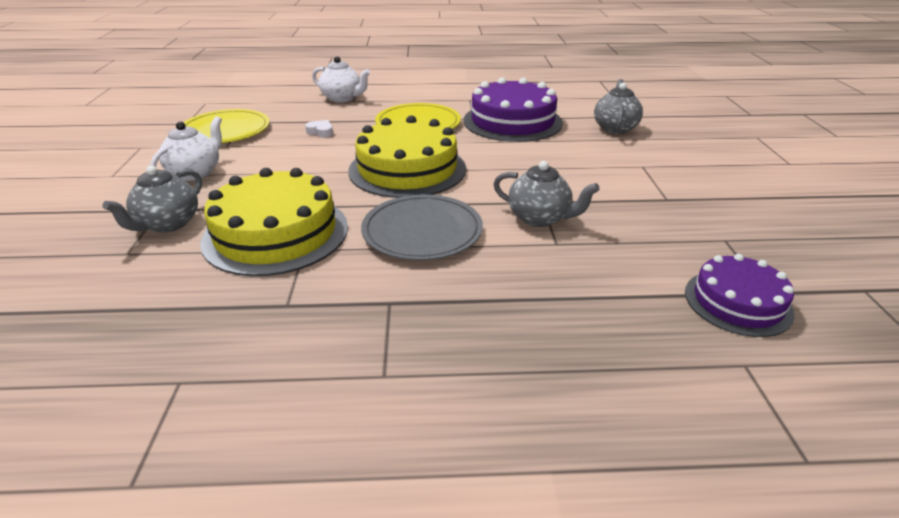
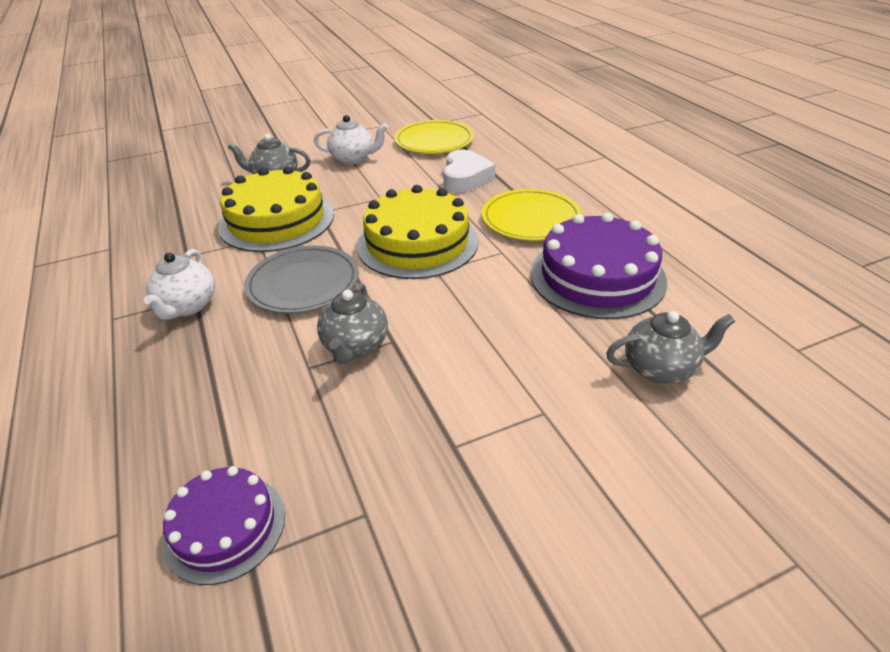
camera: 70 degrees right, 5 degrees up
(321, 132) = (465, 178): white heart -> white heart, size x2.05
(342, 98) = (555, 162): white teapot -> white teapot (187, 306)

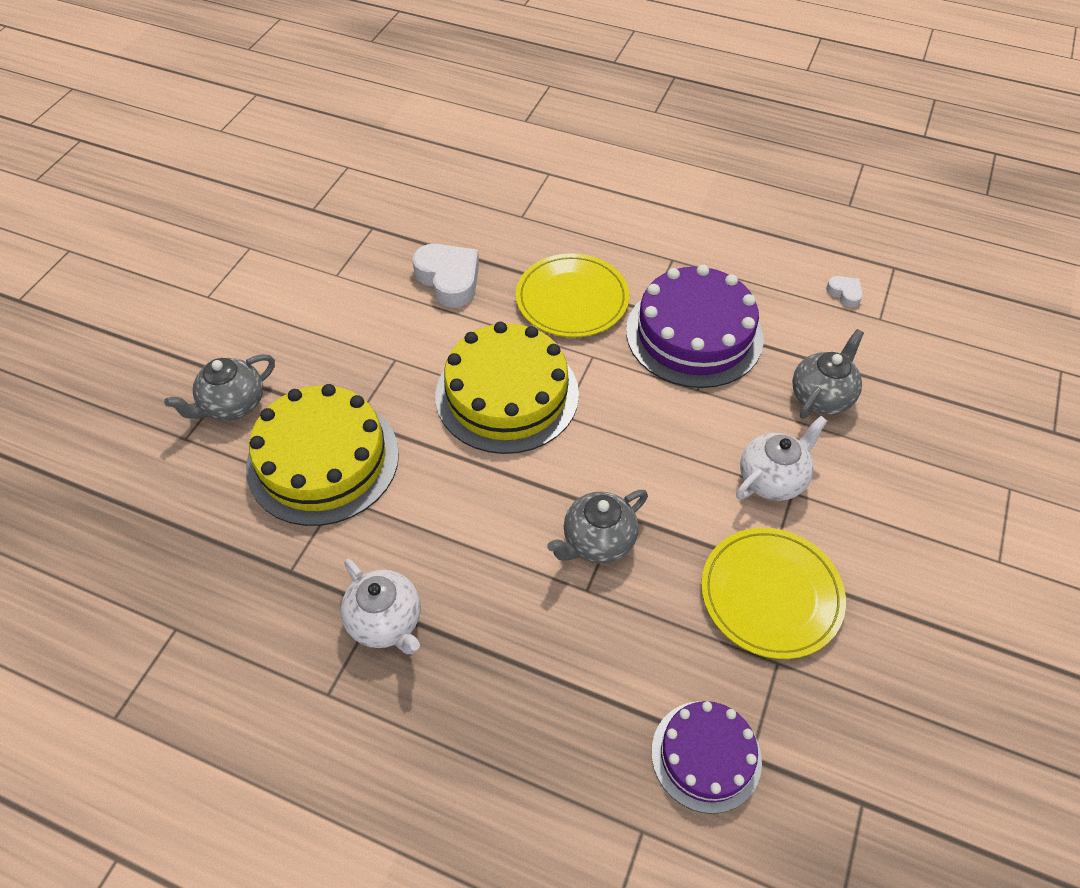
camera: 45 degrees left, 15 degrees up
(303, 283) = (462, 513): grey plate -> none
(353, 159) = (287, 320): white teapot -> white teapot (772, 479)
(355, 346) = (597, 541): grey teapot -> grey teapot turned 90 degrees clockwise
(434, 141) = (347, 241): yellow plate -> yellow plate (771, 594)
(779, 316) = (844, 293): none -> white heart

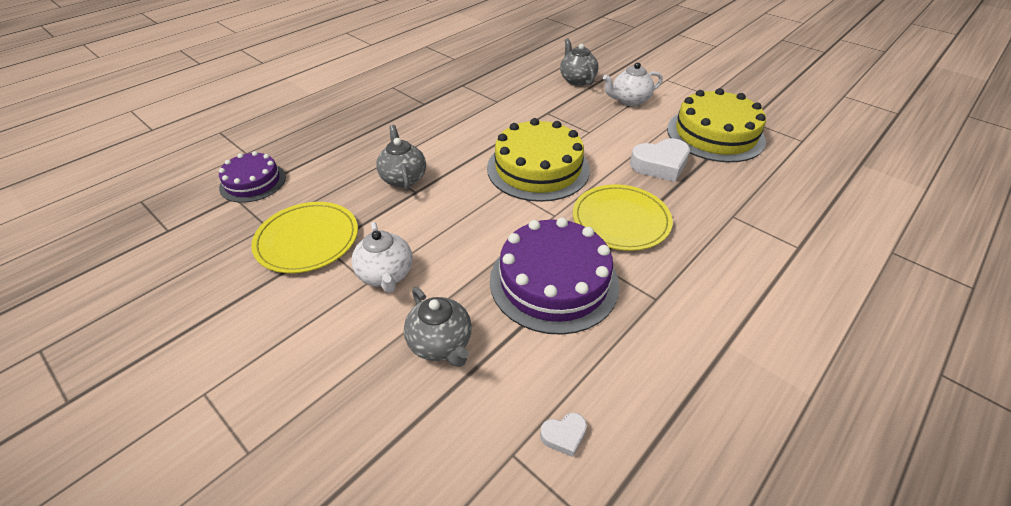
camera: 110 degrees right, 10 degrees down
(323, 460) = (524, 100): yellow cake -> yellow cake (715, 134)
(386, 622) = (414, 105): white teapot -> white teapot (629, 101)

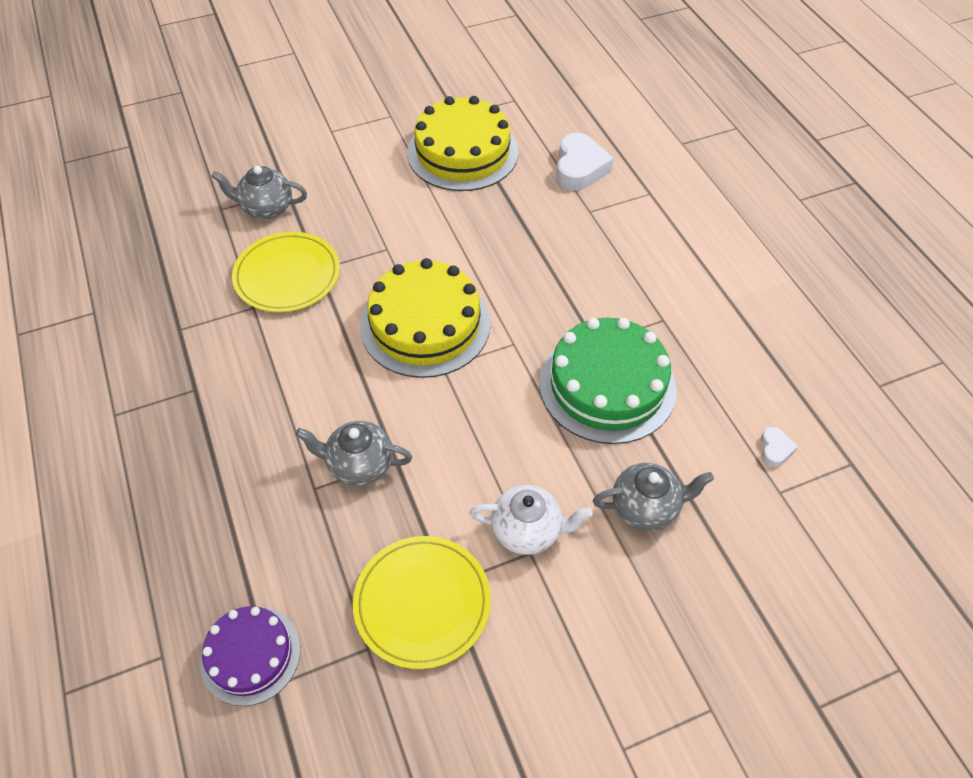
camera: 65 degrees left, 10 degrees up
(554, 281) = (607, 385): purple cake -> green cake
(621, 220) = (550, 294): yellow plate -> yellow plate (287, 275)
(629, 101) = (350, 184): white teapot -> none
(660, 165) = (484, 221): white heart -> white heart (579, 168)

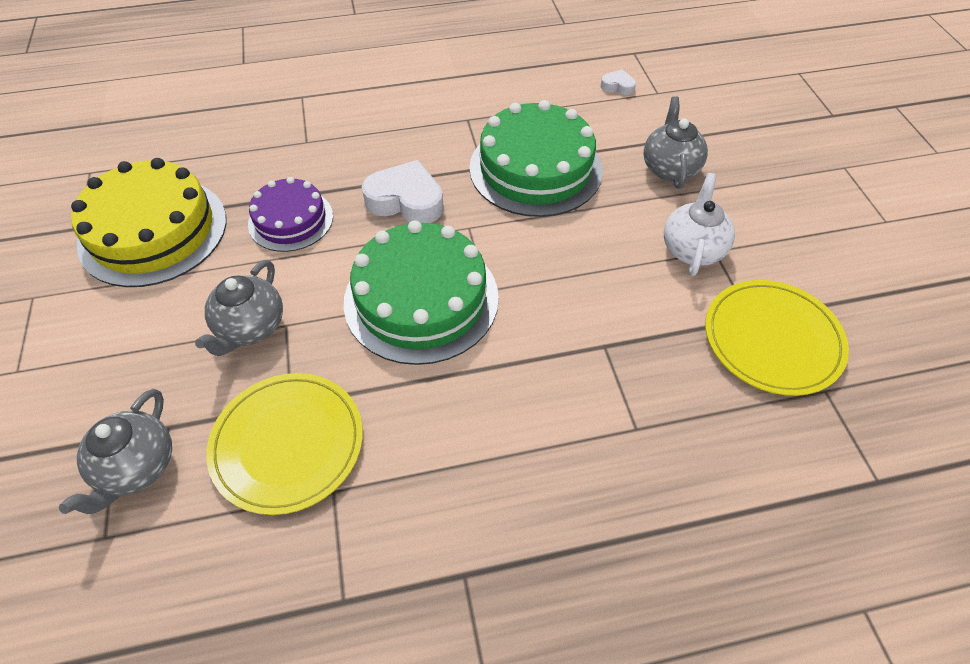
camera: 80 degrees left, 0 degrees up
(250, 655) = (848, 505): purple cake -> purple cake (290, 220)
(359, 465) = (608, 381): grey teapot -> grey teapot (251, 328)
(425, 324) = (421, 299): yellow cake -> green cake
(579, 168) = (238, 138): white heart -> white heart (406, 200)

